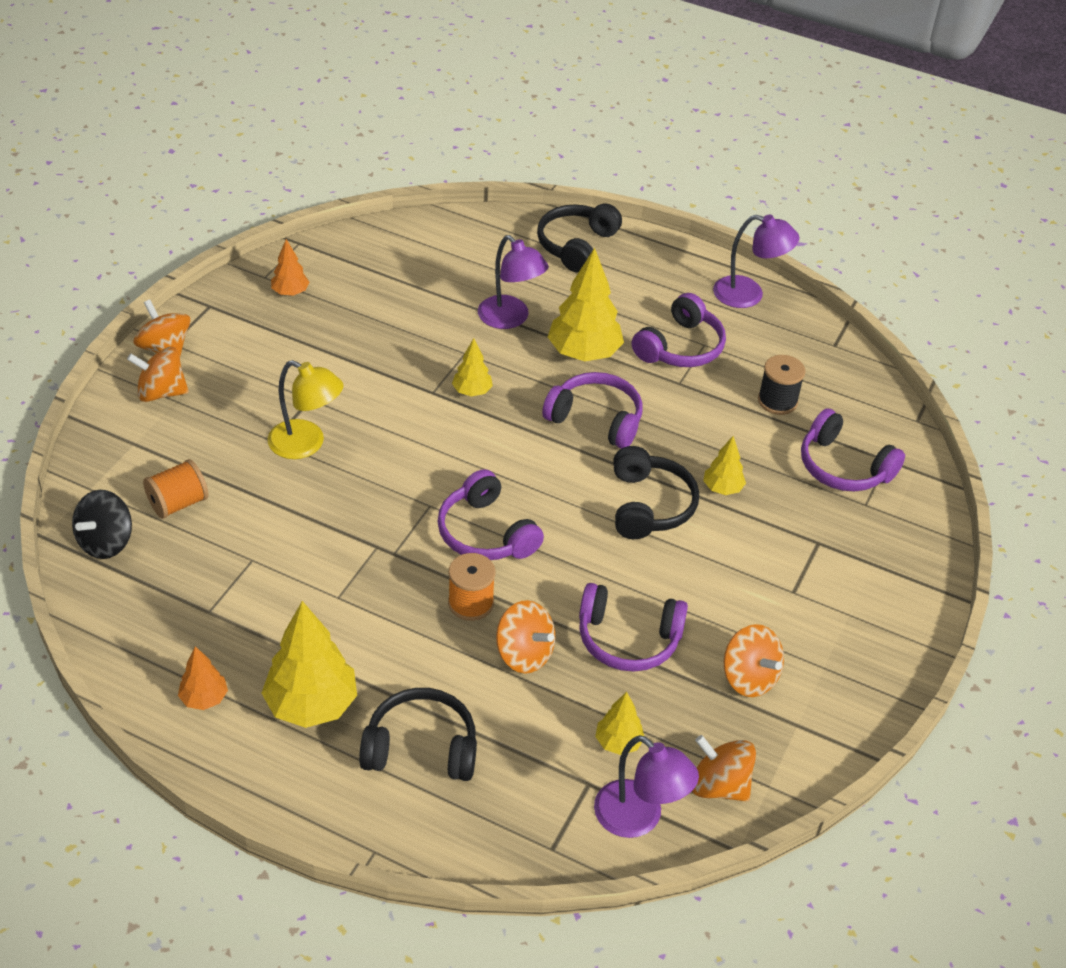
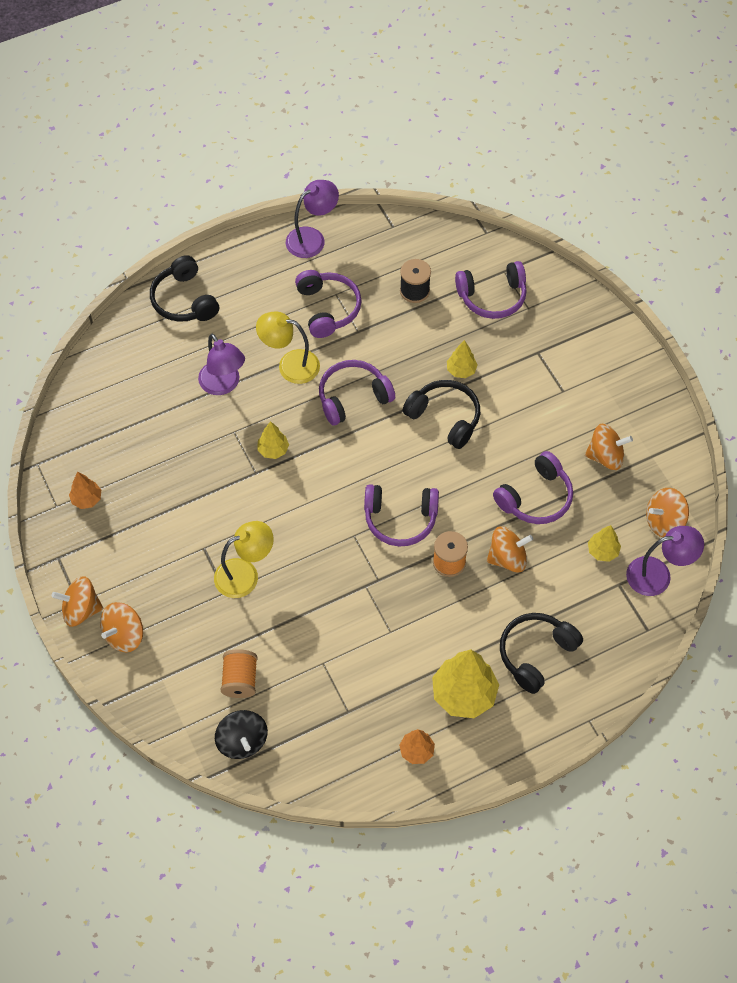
camera: 50 degrees left, 15 degrees up
(510, 319) = (223, 385): purple lamp -> purple lamp turned 60 degrees clockwise
(584, 353) = (290, 365): yellow tree -> yellow lamp

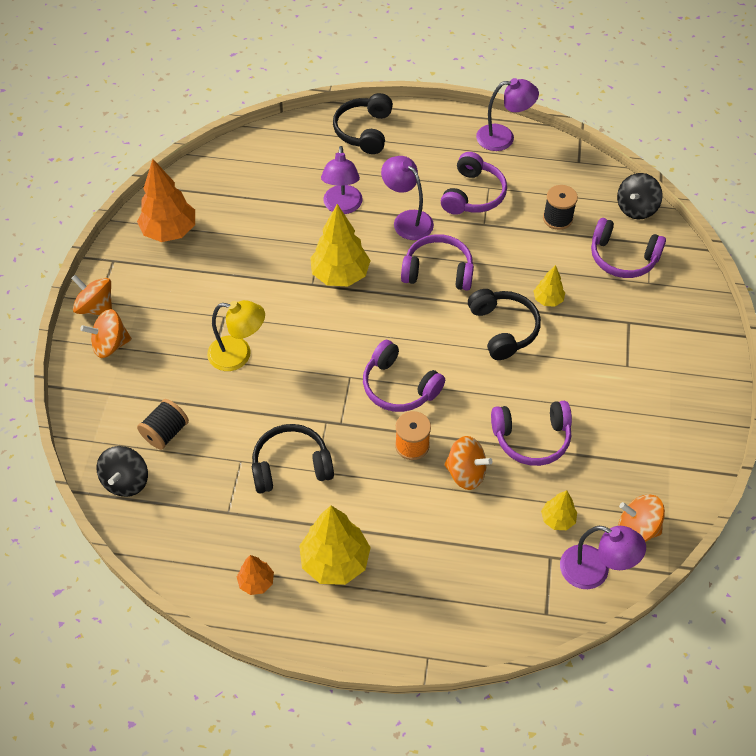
camera: 35 degrees right, 5 degrees down
(87, 499) = (169, 231): orange tree -> orange tree, size x1.92
(240, 680) = (165, 432): orange spool -> black spool
(273, 450) = (340, 275): yellow tree -> yellow tree, size x1.92
(290, 365) = (407, 220): yellow lamp -> purple lamp
(471, 244) = (636, 208): none -> black spinning top
(536, 654) = (426, 568): black headphones -> black headphones (291, 466)
(605, 456) = (624, 441): orange spinning top -> none

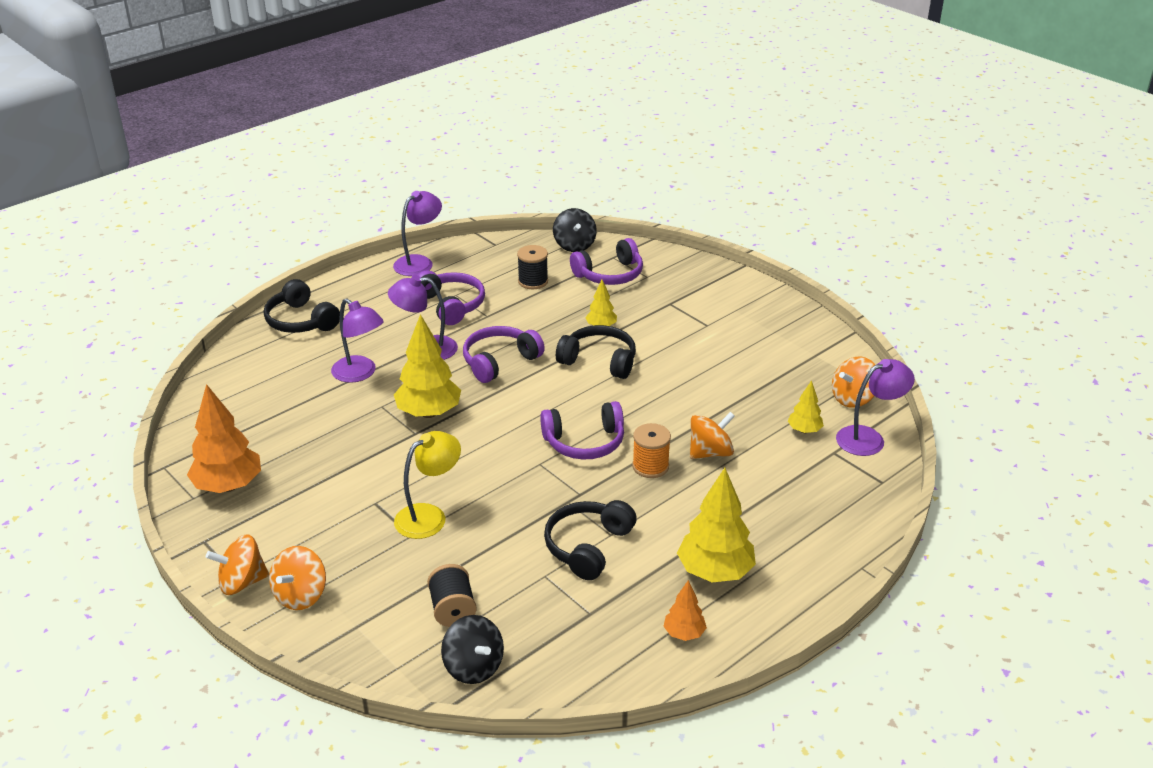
camera: 50 degrees left, 20 degrees down
(531, 438) = (717, 403): purple headphones -> none

